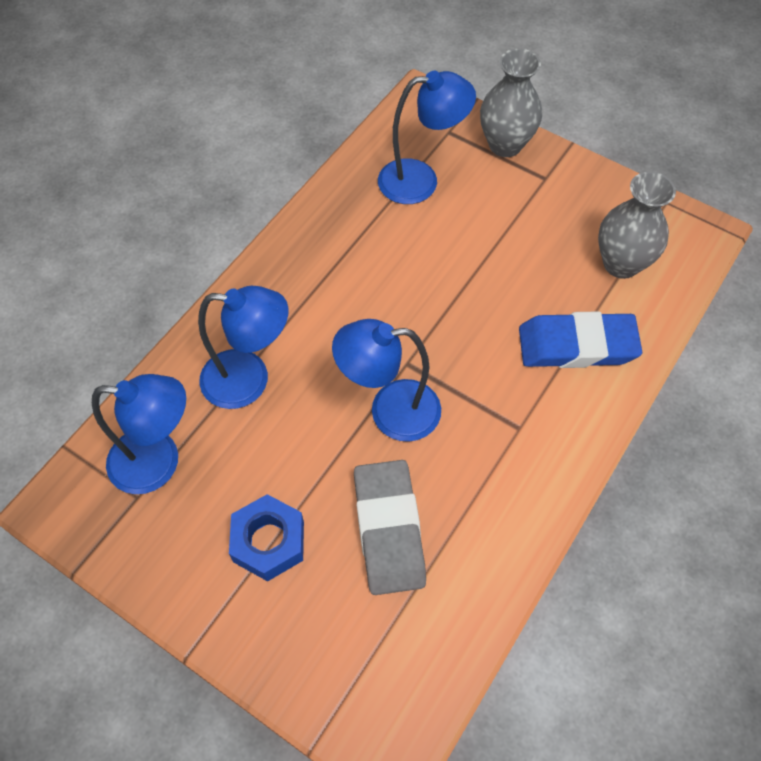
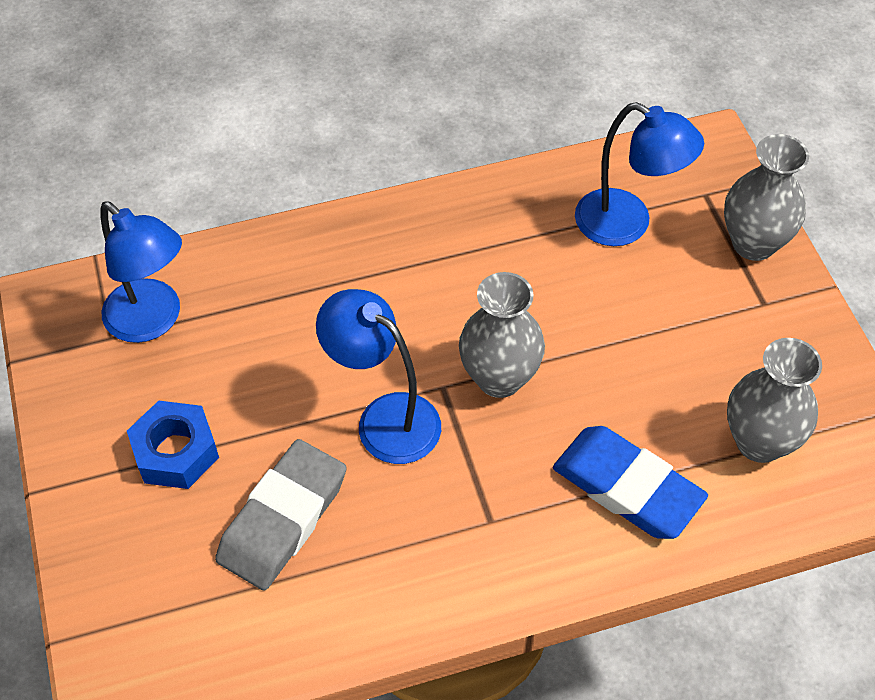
camera: 40 degrees right, 5 degrees down
(249, 380) = (289, 304): blue lamp -> none
(437, 332) = (499, 378): none -> grey vase

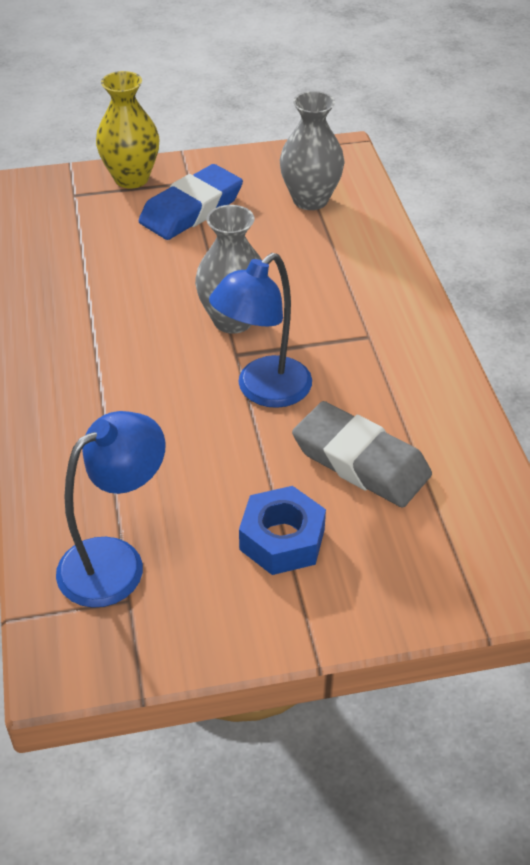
camera: 85 degrees left, 10 degrees down
(627, 225) = (92, 237): blue lamp -> none
(627, 487) = (343, 264): blue eraser -> blue eraser (191, 209)
(753, 243) = (131, 178): grey vase -> yellow vase

